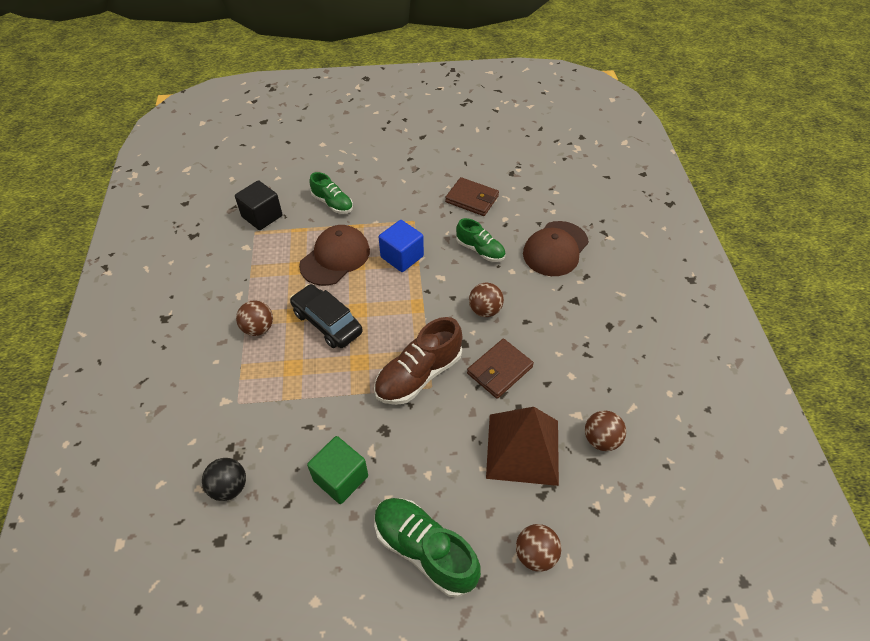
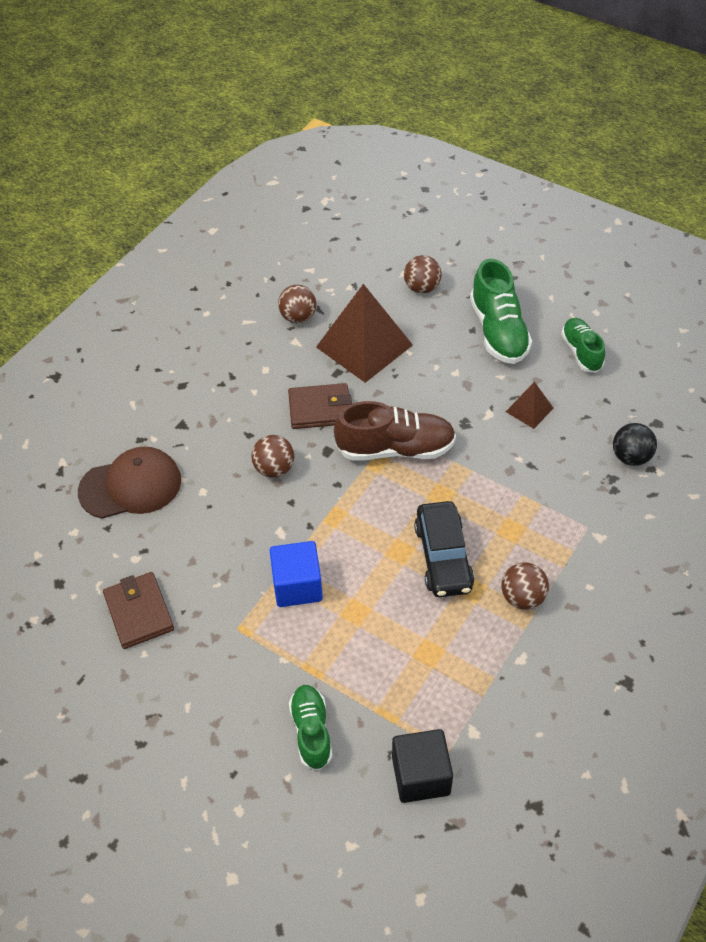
camera: 140 degrees left, 0 degrees up
(335, 257) = (373, 637): brown cap -> none
(341, 478) = (529, 410): green cube -> brown pyramid
(480, 250) = (206, 536): green shoe -> green shoe (581, 352)

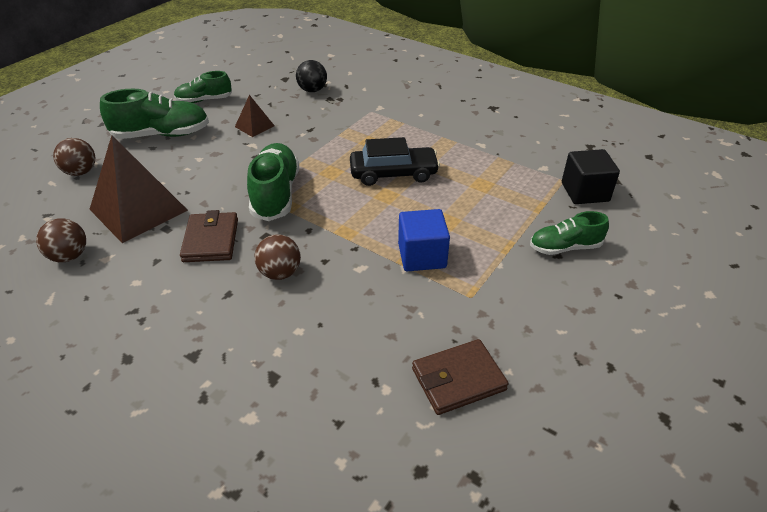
camera: 90 degrees left, 10 degrees down
(131, 486) = (277, 402): brown cap -> none
(395, 449) = (275, 194): brown shoe -> green shoe
(522, 597) = (430, 140): brown ball -> none

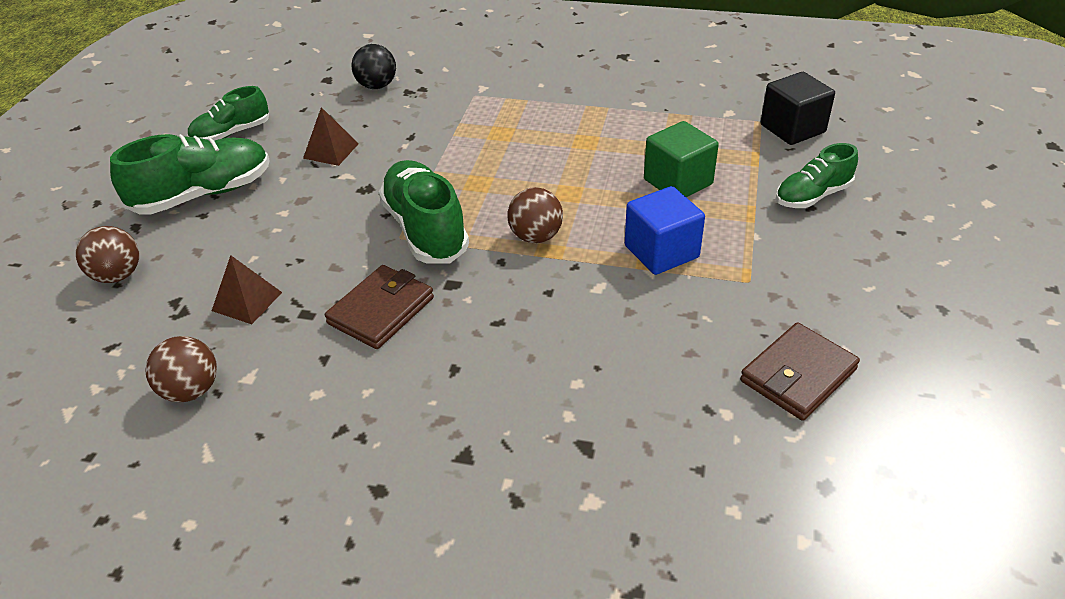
camera: 20 degrees left, 0 degrees up
(138, 210) = (247, 301): brown pyramid -> brown pyramid, size x0.48
(211, 240) = (381, 310): brown wallet -> brown wallet turned 60 degrees clockwise
(280, 273) = (503, 323): brown ball -> brown ball (536, 237)
(393, 174) = (558, 165): black car -> none
(469, 208) = (678, 182): none -> green cube

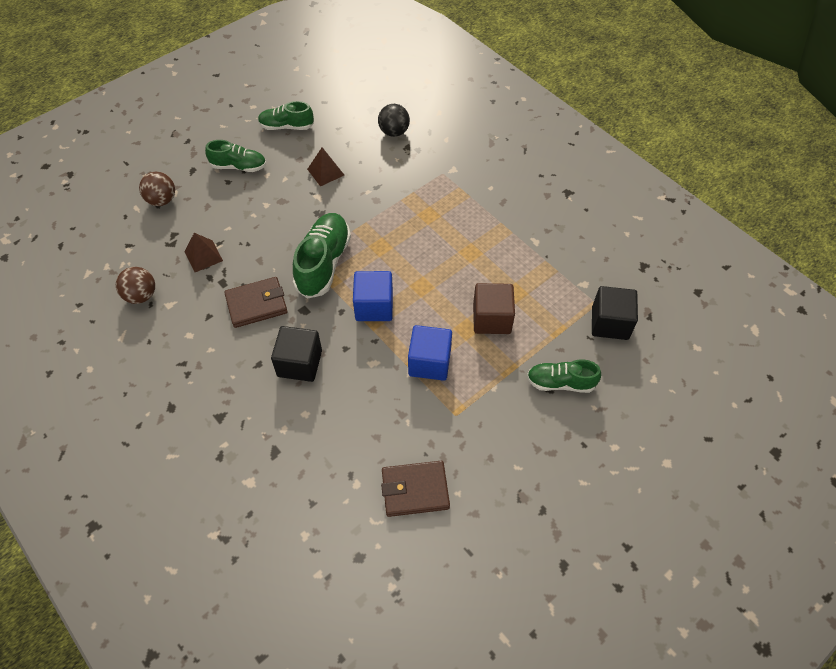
camera: 35 degrees right, 15 degrees up
(203, 194) = (239, 166): green shoe -> green shoe, size x0.63
(509, 337) = (299, 363): none -> black cube
(536, 237) = (374, 306): brown ball -> blue cube
(678, 182) = (491, 319): green cube -> brown cube

